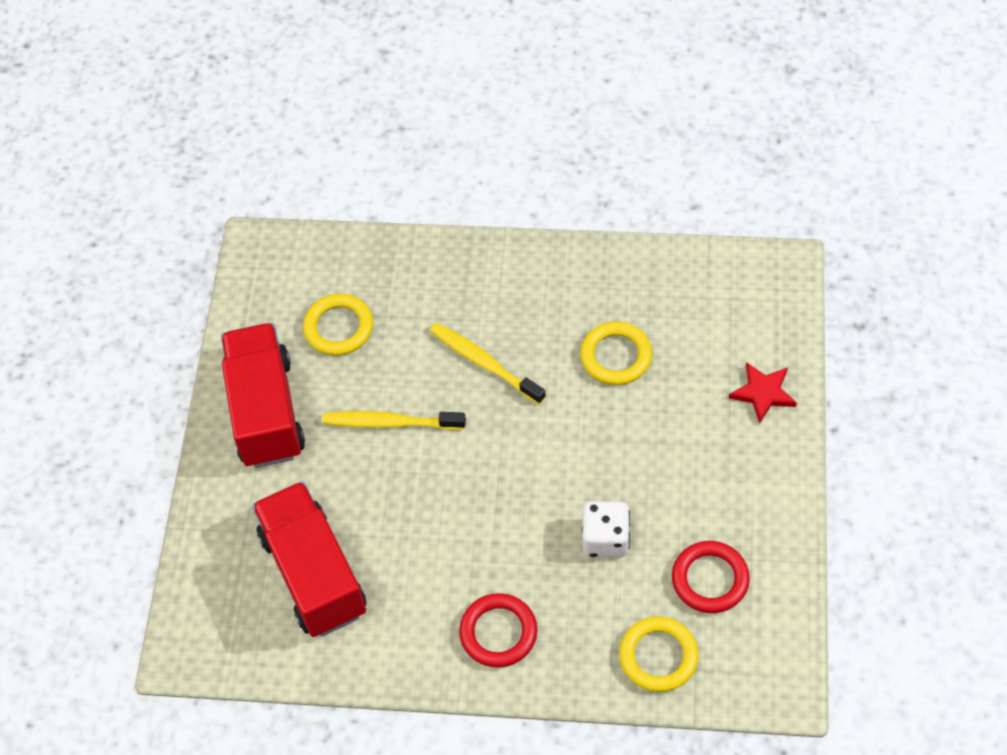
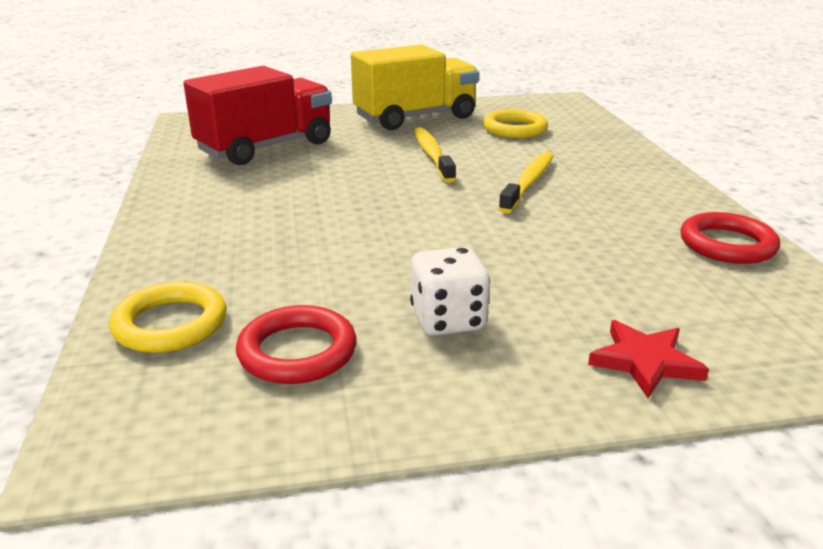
camera: 70 degrees right, 30 degrees down
(266, 411) = (415, 118): red truck -> yellow truck
(498, 633) = (207, 224): red ring -> red ring (727, 244)
(605, 539) = (340, 268): white dice -> white dice (448, 320)
(616, 356) = (600, 245): yellow ring -> none

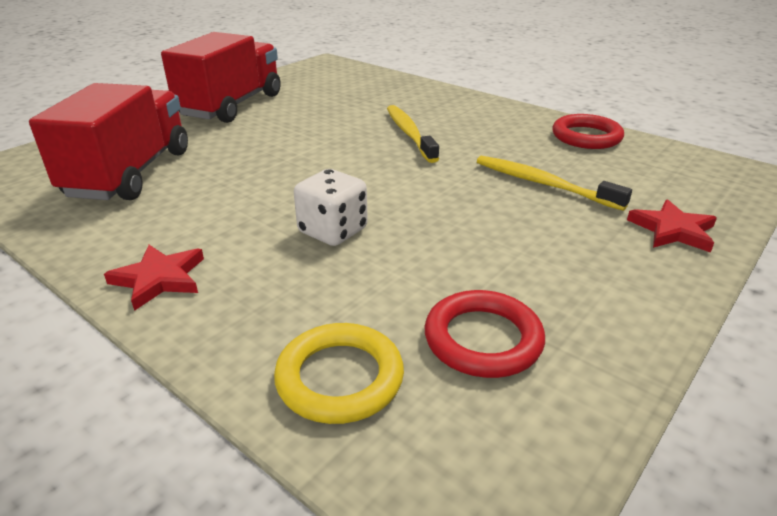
camera: 40 degrees left, 5 degrees up
(176, 220) = (159, 279): none -> red star
(415, 118) = (231, 105): yellow truck -> red truck
(432, 155) = (301, 134): yellow toothbrush -> yellow toothbrush (543, 184)
(448, 320) = (533, 258): white dice -> white dice (333, 231)
(514, 129) = (329, 94): yellow ring -> none

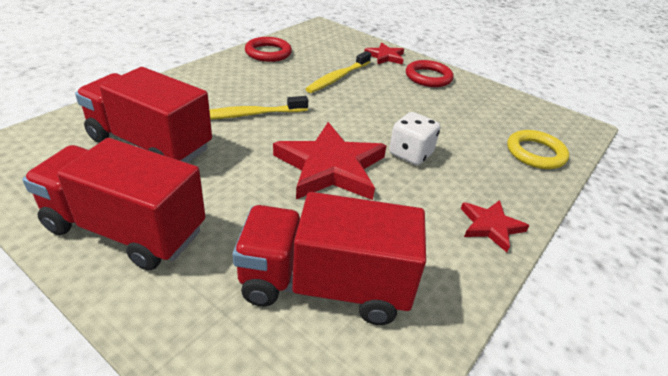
camera: 95 degrees left, 5 degrees up
(304, 177) = (330, 167): none -> red star
(345, 101) = (150, 144): none -> red truck
(483, 339) = (490, 115): red ring -> red ring (428, 77)

